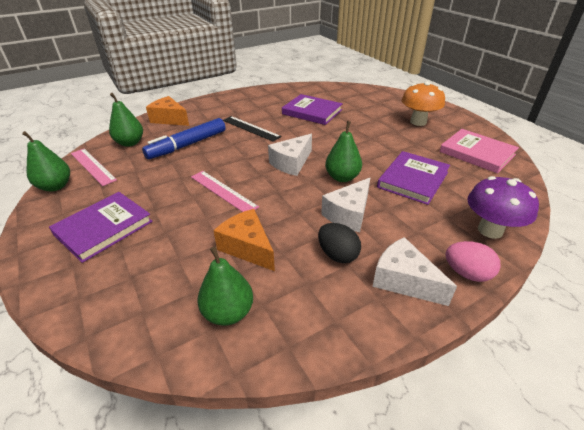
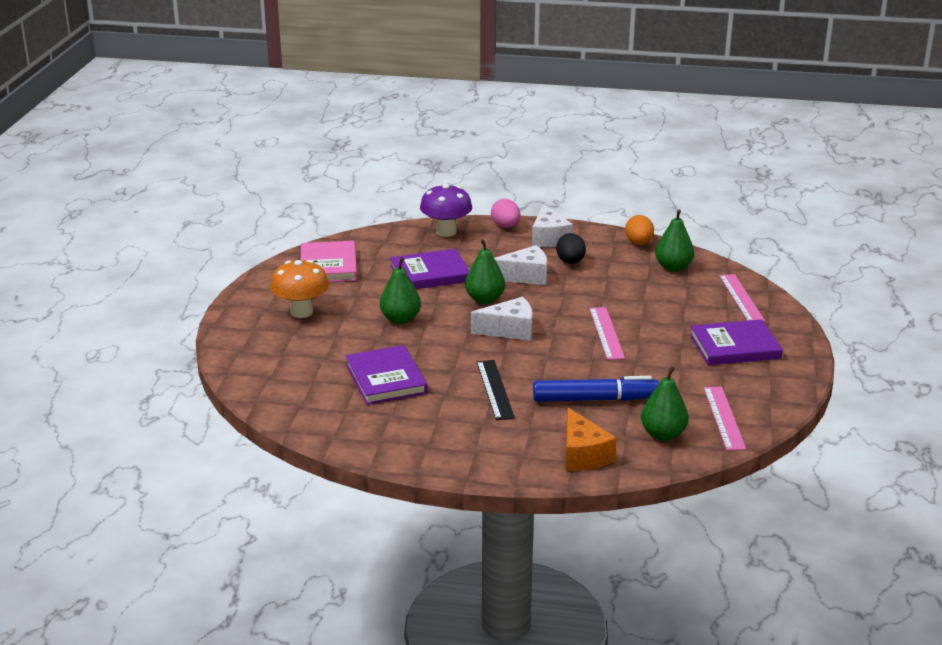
camera: 140 degrees left, 10 degrees down
(55, 186) = (772, 408): green pear -> green pear (400, 319)
(118, 301) = (741, 298): none -> pink ruler
(247, 247) = (628, 289): orange cheese -> none
(307, 339) = (639, 243): none -> orange egg

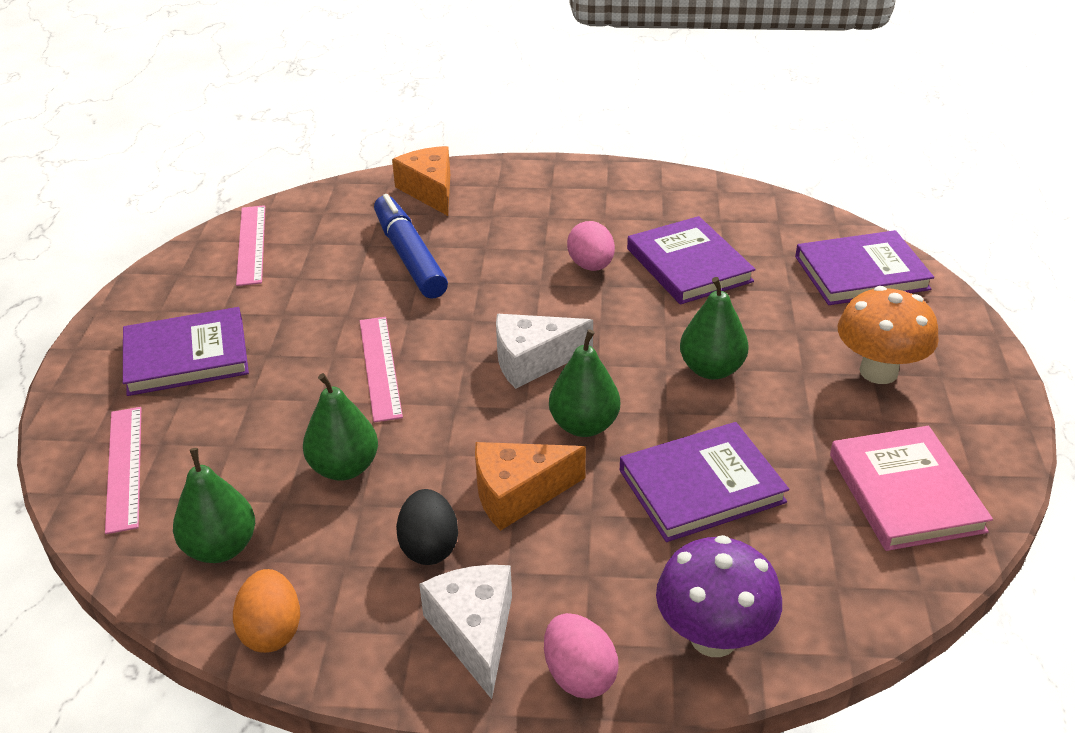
camera: 175 degrees right, 10 degrees up
(266, 365) = (861, 273): none -> purple book
(458, 383) = (591, 266): none -> pink egg
(494, 389) = (541, 261): black ruler -> none
(525, 276) = (518, 494): white cheese -> orange cheese
(595, 399) = (409, 256): blue marker -> blue marker turned 75 degrees clockwise
(663, 434) = (333, 219): green pear -> green pear (344, 467)

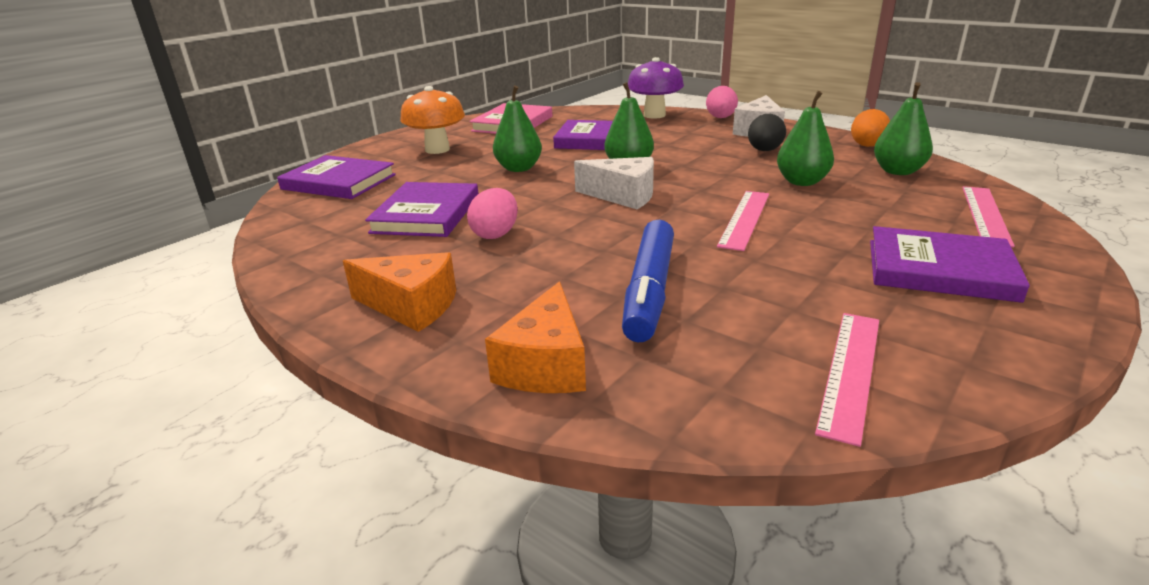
camera: 145 degrees left, 10 degrees down
(518, 494) = (698, 155): orange cheese -> orange cheese (411, 306)

